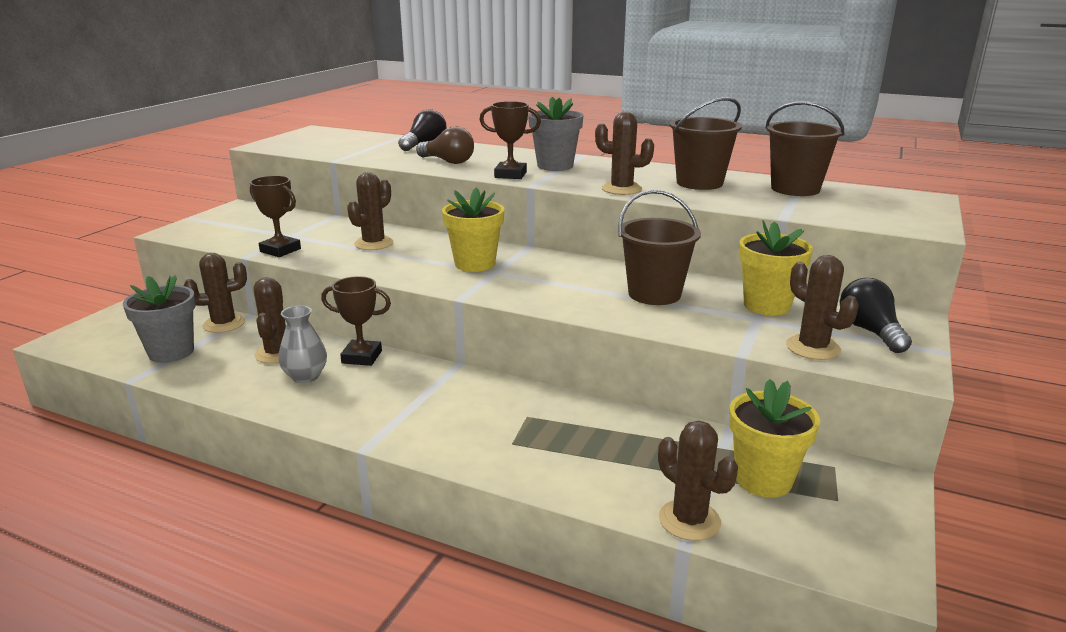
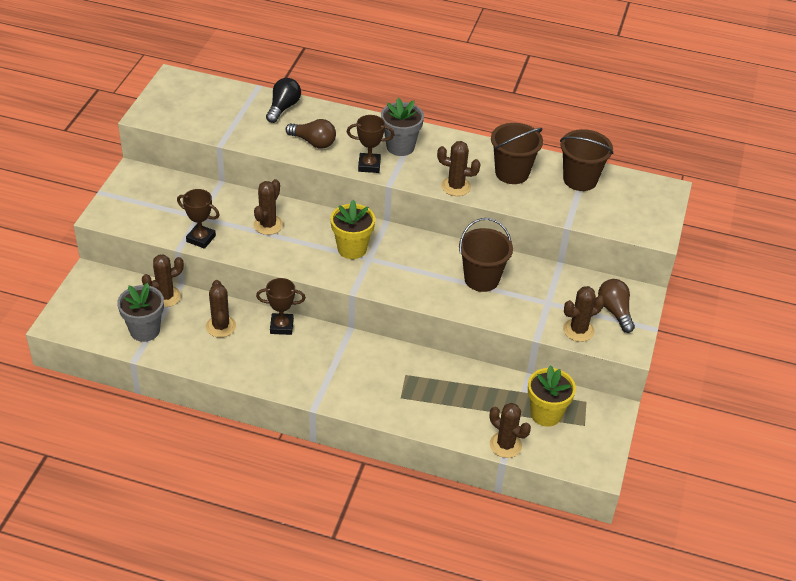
camera: 10 degrees left, 20 degrees up
(305, 376) = (251, 348): grey vase -> none
(766, 305) = (554, 287): yellow flower pot -> none
(813, 348) = (578, 330): brown cactus -> brown cactus turned 75 degrees counterclockwise
(870, 331) = (615, 311): black light bulb -> brown light bulb

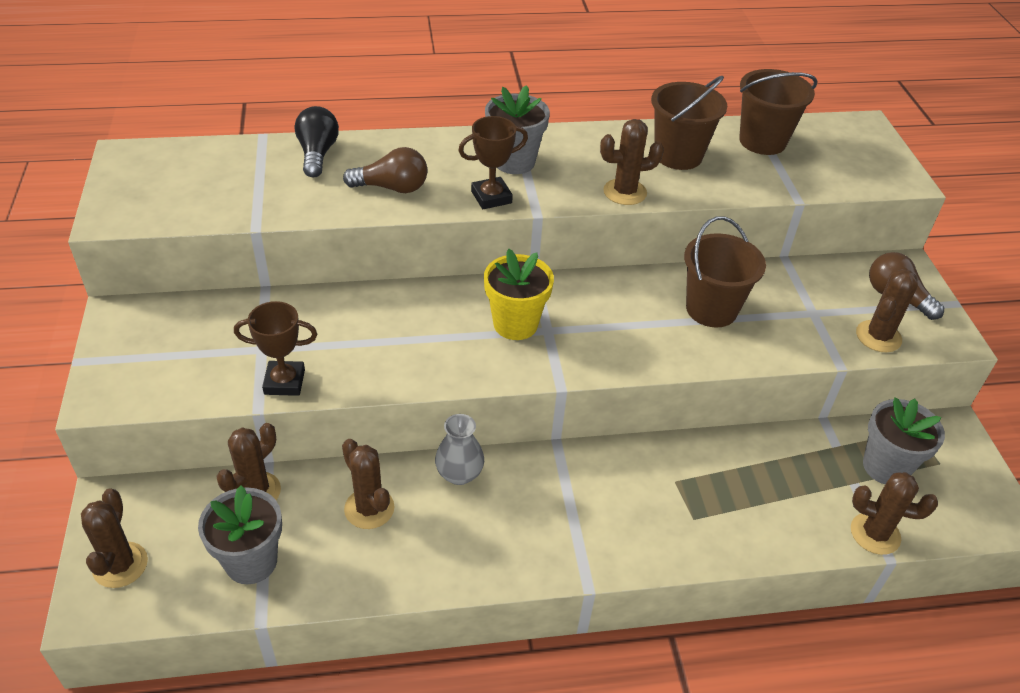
camera: 25 degrees left, 0 degrees up
(268, 225) = (374, 328): brown cactus -> brown cactus (120, 565)
(281, 326) = (459, 474): brown trophy -> grey vase
(546, 414) = (885, 467): yellow flower pot -> grey flower pot

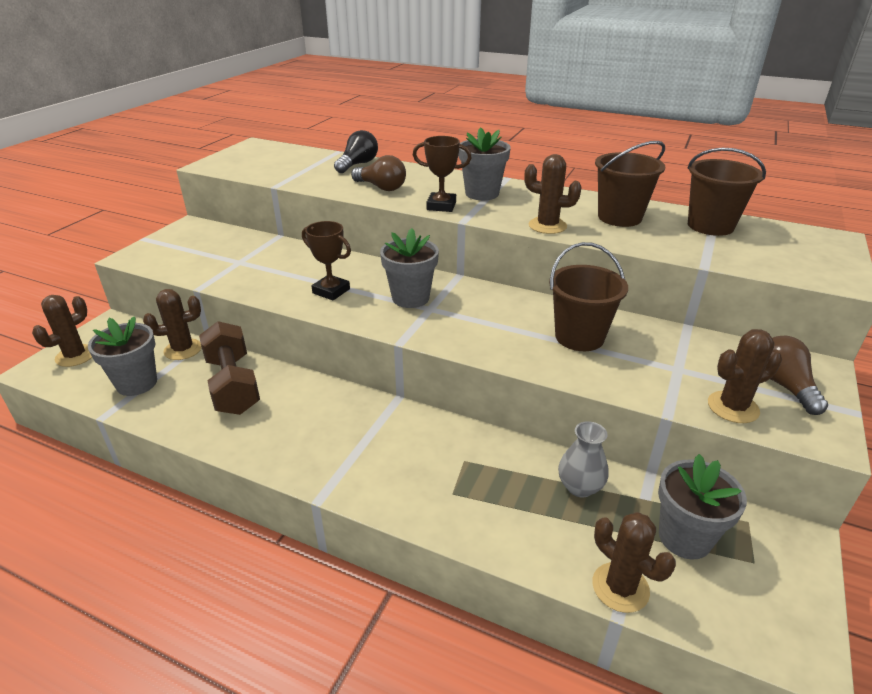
camera: 35 degrees right, 10 degrees down
(284, 382) = (230, 280): brown trophy -> brown trophy (331, 291)
(369, 508) = (233, 385): brown cactus -> brown dumbbell
(459, 474) = (310, 389): grey vase -> grey vase (580, 487)
(515, 324) = (410, 298): yellow flower pot -> grey flower pot

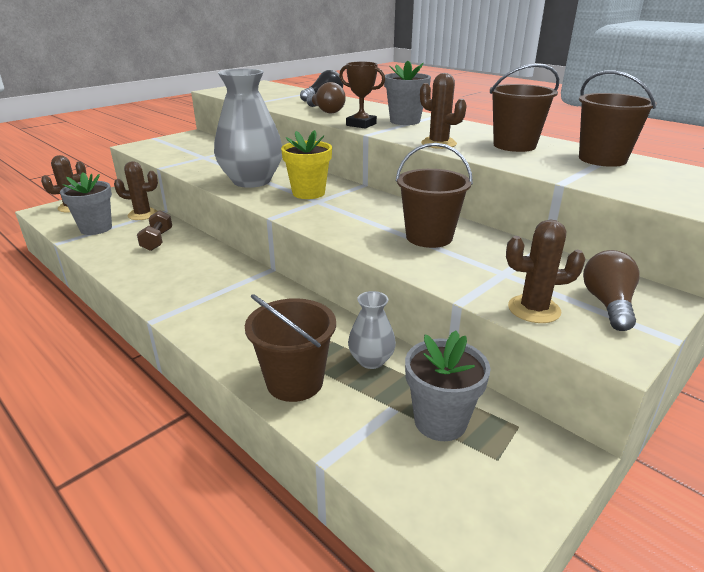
camera: 20 degrees right, 5 degrees down
(233, 385) = (157, 240): brown dumbbell -> brown dumbbell, size x0.60
(331, 291) = (251, 181): brown trophy -> grey vase
(410, 298) = (308, 193): grey flower pot -> yellow flower pot
(527, 534) = (295, 382): none -> brown bucket
(620, 587) = (345, 441): brown cactus -> none

